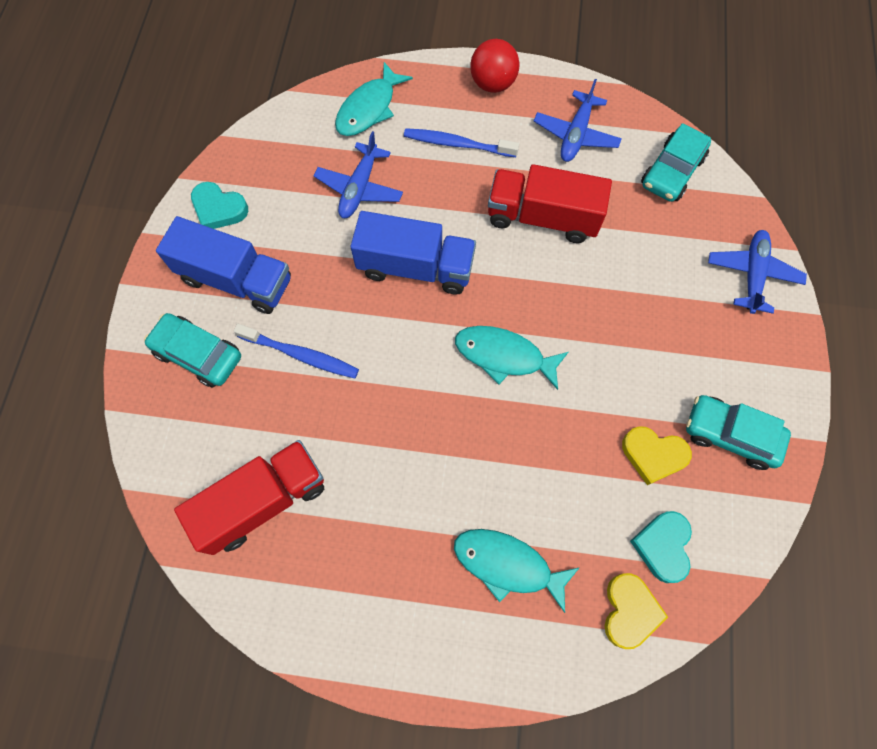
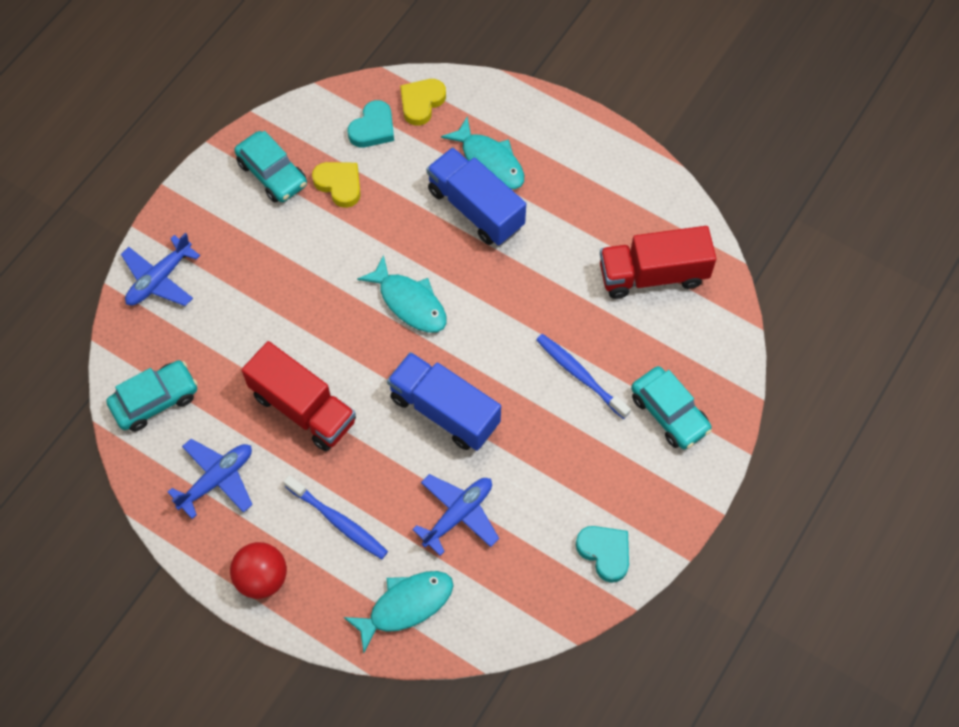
camera: 155 degrees left, 5 degrees down
(236, 280) = (612, 469): blue truck -> blue truck (475, 208)

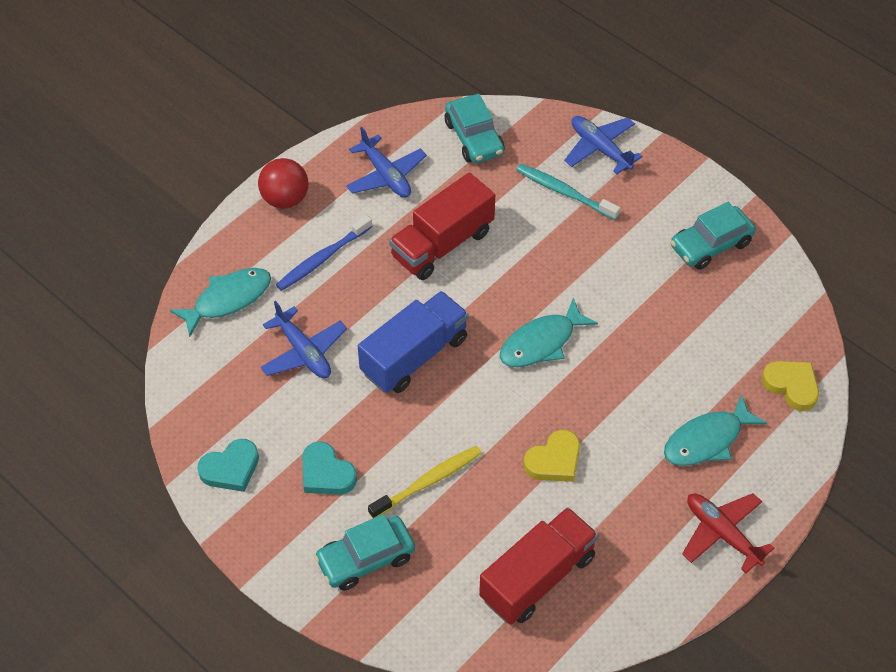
camera: 100 degrees right, 10 degrees down
(221, 305) = (564, 192): none -> turquoise toothbrush
(339, 184) = (691, 299): yellow heart -> yellow heart (554, 460)
(373, 128) = (761, 337): turquoise heart -> turquoise heart (326, 473)
(406, 605) = (228, 299): turquoise fish -> turquoise fish turned 105 degrees counterclockwise
(475, 208) = (647, 417): blue truck -> none
(578, 144) = (722, 534): none -> red plane
(580, 375) = (428, 482): blue toothbrush -> yellow toothbrush
(653, 274) = (537, 577): red truck -> red truck turned 45 degrees clockwise

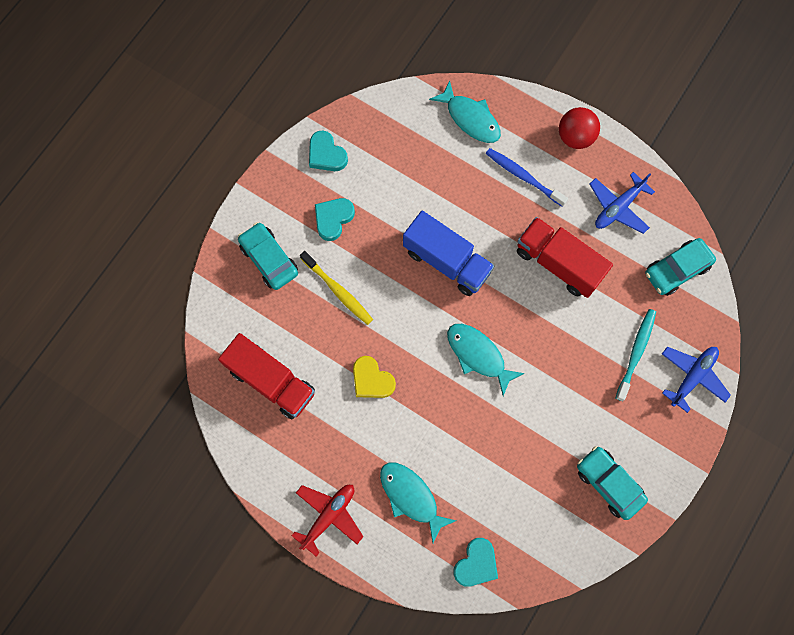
camera: 80 degrees right, 20 degrees up
(303, 352) = (434, 181): blue plane -> none
(791, 386) = (476, 563): yellow heart -> turquoise heart

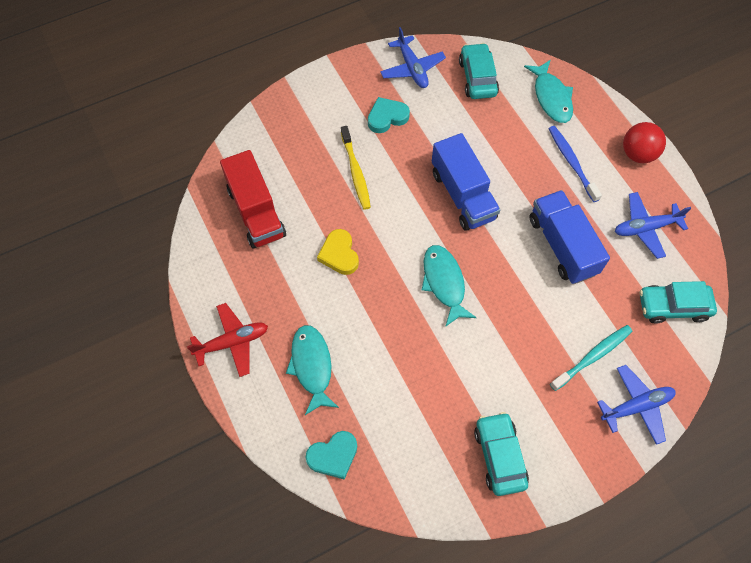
camera: 30 degrees right, 10 degrees down
(269, 259) = (315, 121): turquoise car -> turquoise car (477, 78)
(326, 154) = (412, 68): turquoise heart -> blue plane
(558, 263) = (562, 246): red truck -> blue truck

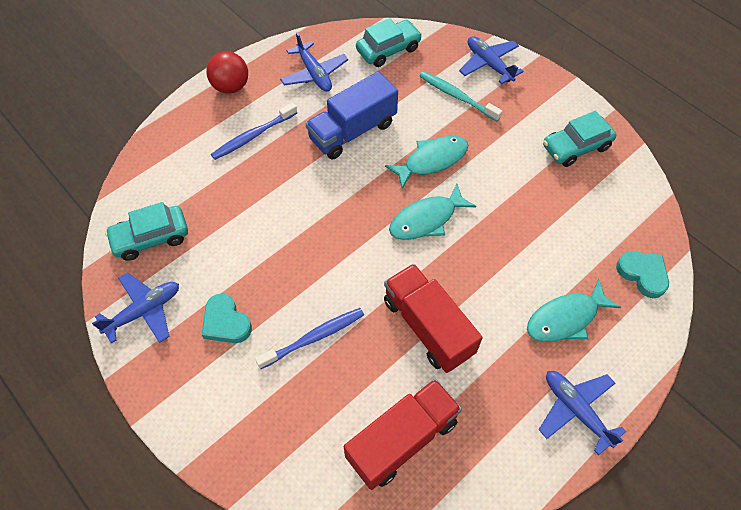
camera: 105 degrees left, 5 degrees down
(232, 342) = (576, 410): red plane -> blue plane
(339, 254) = (428, 327): yellow heart -> red truck
(355, 172) = (314, 337): yellow toothbrush -> blue toothbrush
(463, 195) = (317, 223): blue truck -> none
(551, 97) = (170, 164): turquoise fish -> turquoise fish (432, 160)
(673, 306) = (388, 49): turquoise car -> turquoise car turned 105 degrees counterclockwise

